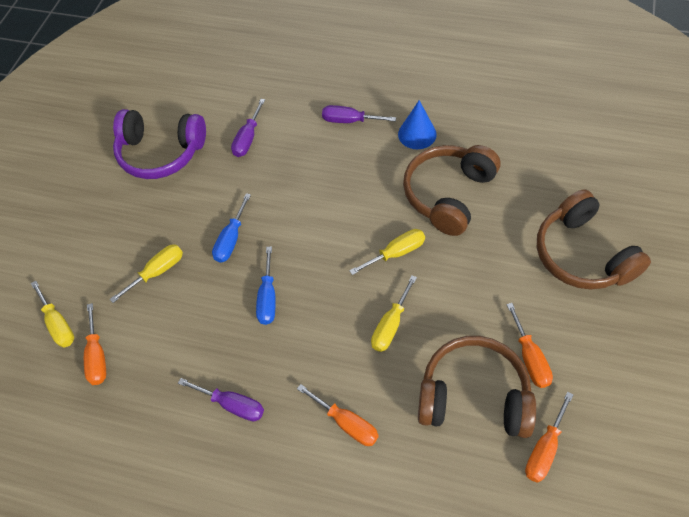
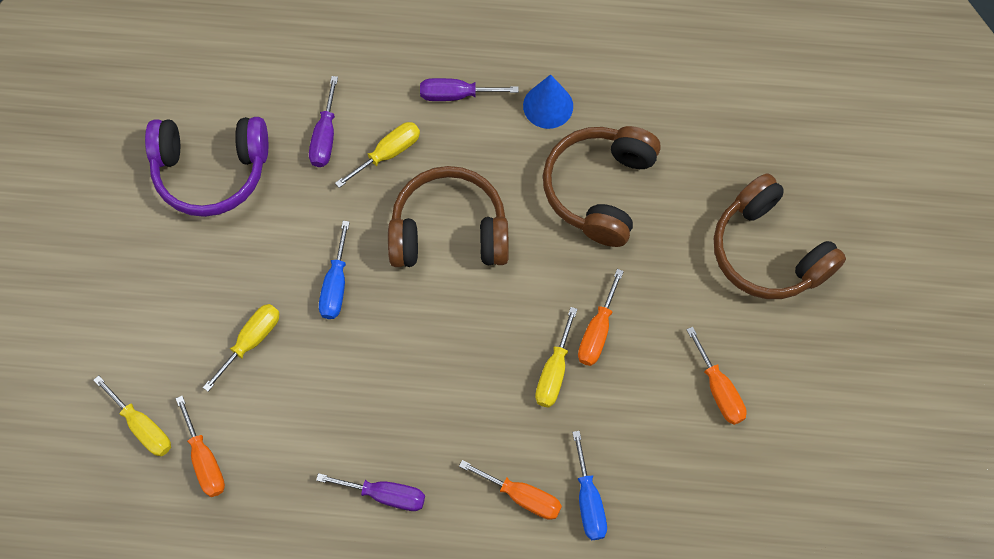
camera: 15 degrees left, 10 degrees up
(268, 298) = (399, 357): blue screwdriver -> blue screwdriver (588, 501)
(396, 253) = (546, 277): yellow screwdriver -> yellow screwdriver (388, 153)
(474, 395) = (661, 443): brown headphones -> brown headphones (449, 231)
(544, 449) = (744, 492): orange screwdriver -> orange screwdriver (597, 332)

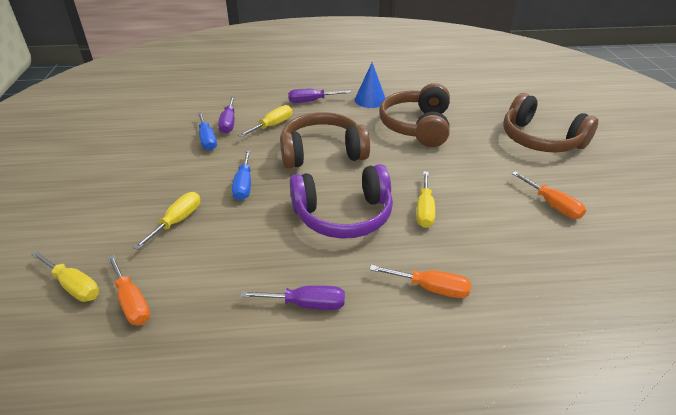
camera: 10 degrees left, 30 degrees down
(211, 171) = (148, 144): purple headphones -> purple headphones (343, 215)
(588, 501) = (489, 283): blue screwdriver -> blue screwdriver (207, 140)
(597, 332) = (447, 186): orange screwdriver -> none

